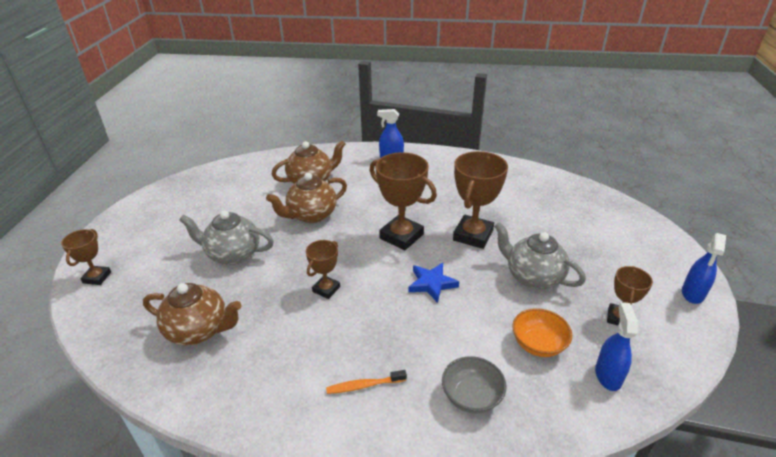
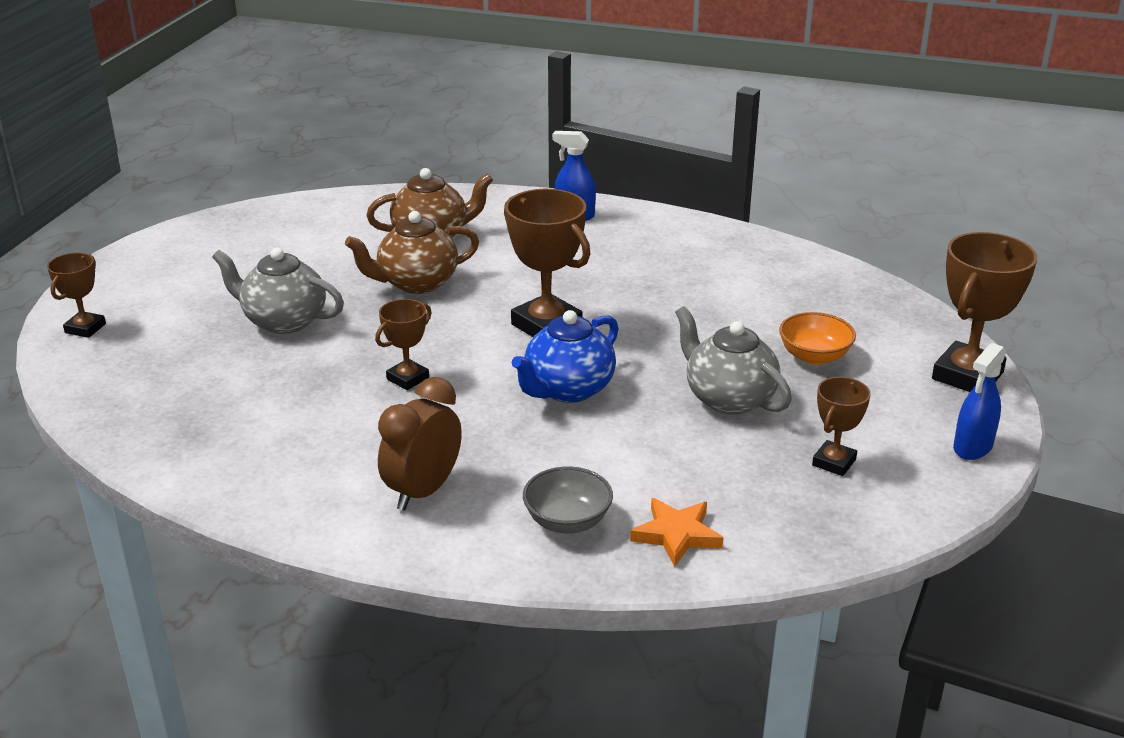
camera: 10 degrees right, 5 degrees down
(199, 330) = (215, 405): brown teapot -> none
(364, 385) = (423, 491): orange toothbrush -> brown clock
(432, 284) = (568, 389): blue star -> blue teapot
(473, 235) = (660, 336): brown trophy -> brown trophy (967, 376)
(538, 344) = (693, 477): orange bowl -> orange bowl (814, 356)
(548, 396) = (677, 535): none -> orange star
(608, 375) = (777, 523): blue spray bottle -> none

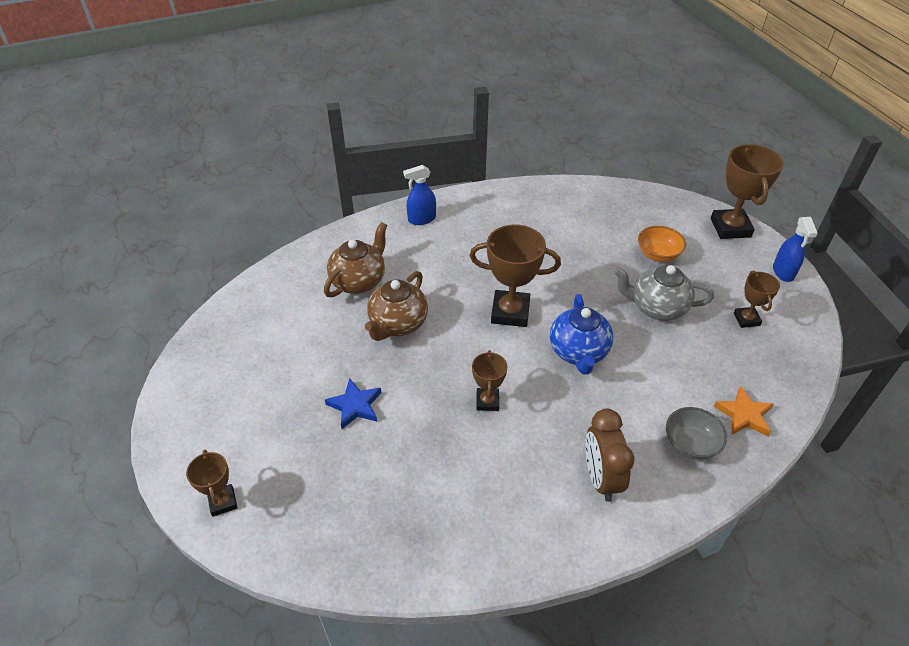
camera: 40 degrees left, 15 degrees up
(283, 321) = (355, 406): grey teapot -> blue star

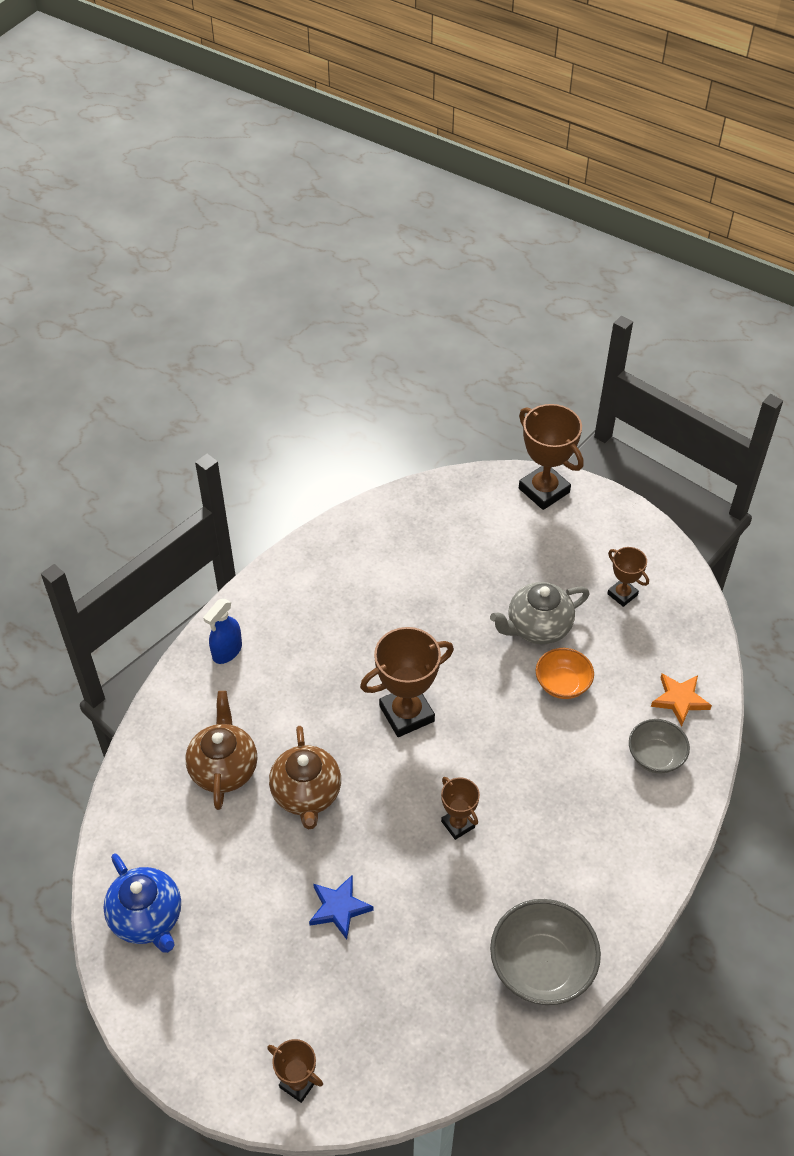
camera: 35 degrees left, 5 degrees up
(469, 540) = (541, 966): none -> grey bowl
(578, 352) = (501, 720): blue teapot -> blue teapot (147, 918)
(601, 478) = (606, 836): brown clock -> none
(658, 254) = (498, 562): orange bowl -> orange bowl (562, 684)
(783, 272) = (621, 520): blue spray bottle -> none

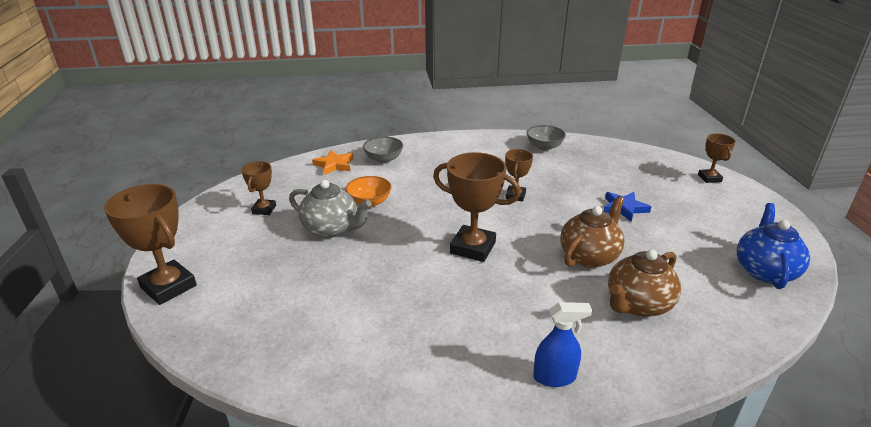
camera: 130 degrees left, 20 degrees down
(541, 966) = (544, 147): grey bowl -> grey bowl, size x0.62
(544, 490) = (168, 286): brown trophy -> brown trophy turned 60 degrees counterclockwise

